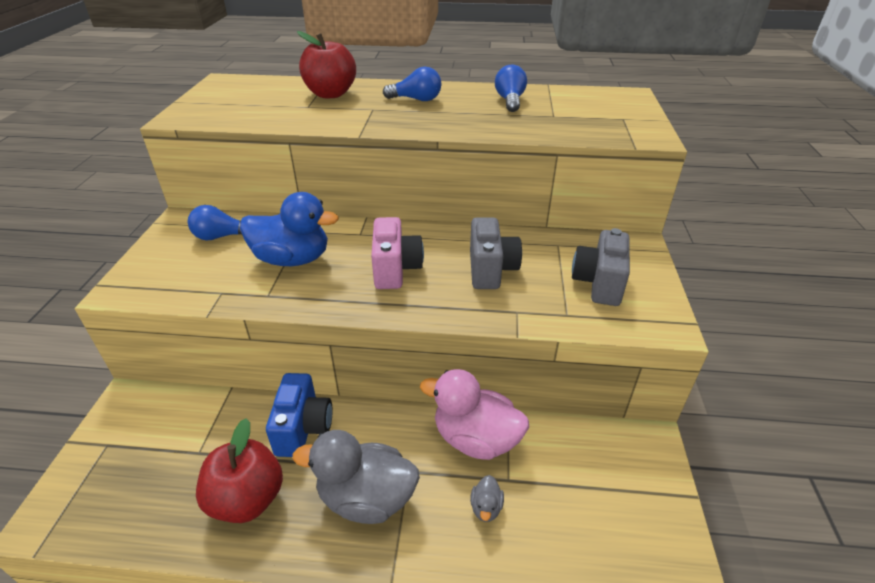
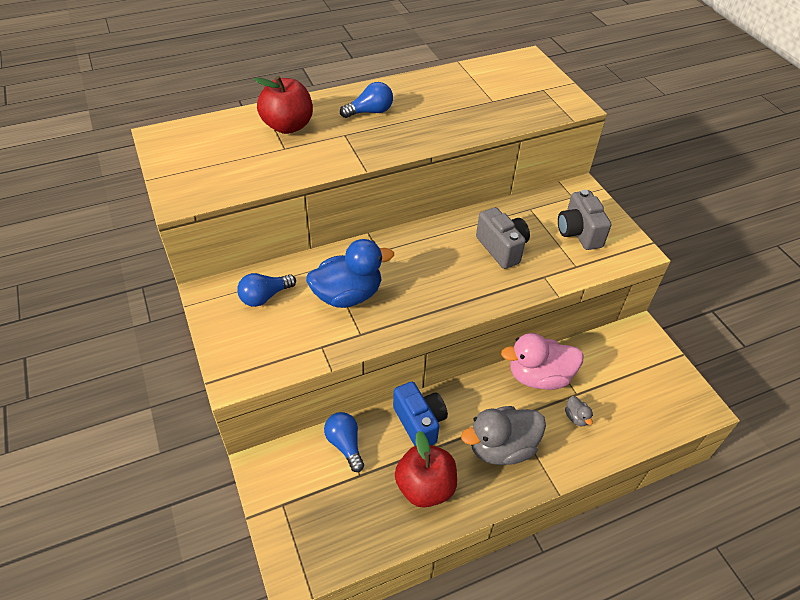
camera: 30 degrees left, 10 degrees up
(395, 269) = (435, 274): pink camera -> none
(510, 101) = (446, 92): blue light bulb -> blue light bulb (345, 444)

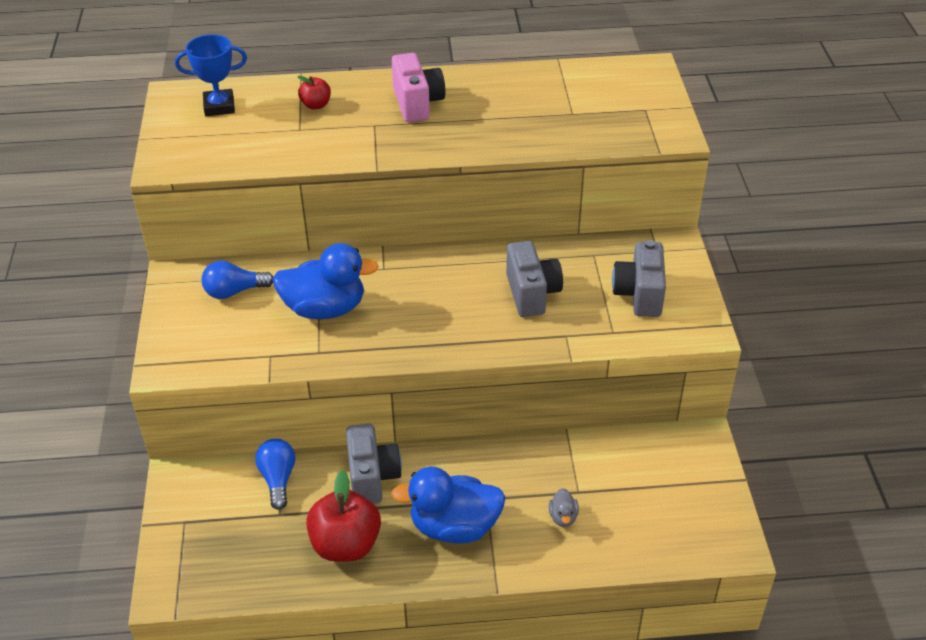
camera: 20 degrees right, 5 degrees down
(205, 140) = (219, 106): none -> blue trophy
(288, 126) = (316, 105): red apple -> red apple, size x0.51
(370, 112) = (417, 103): blue light bulb -> pink camera
(419, 423) = (372, 477): blue camera -> grey camera
(501, 448) = (454, 527): grey duck -> blue duck
(539, 376) = (541, 461): pink duck -> none

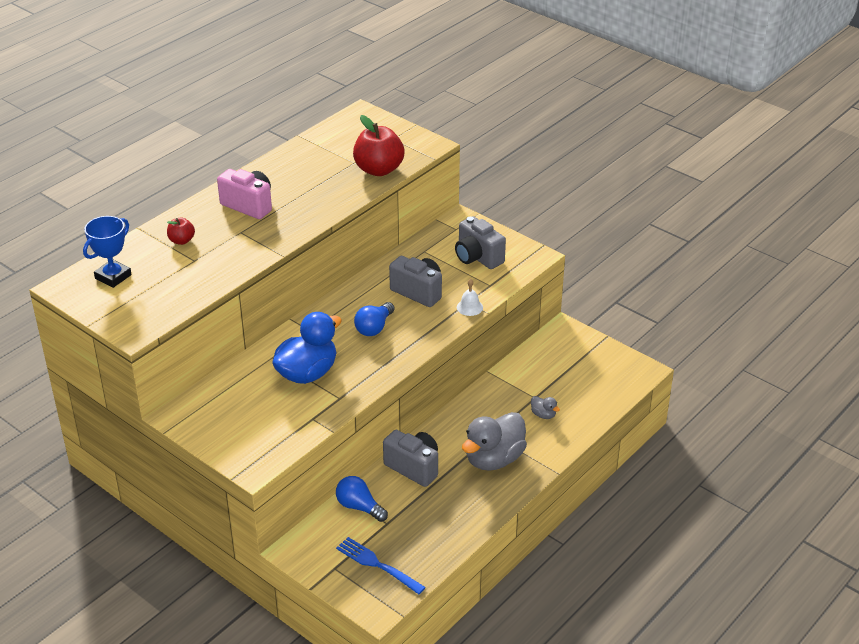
camera: 45 degrees left, 5 degrees down
(220, 549) = (378, 565): none -> blue fork
(234, 291) = (233, 400): blue light bulb -> blue light bulb (374, 328)
(346, 544) = (447, 510): red apple -> red apple (379, 169)
(454, 527) = (494, 459): blue duck -> grey duck
(560, 342) = (469, 307): none -> white bell

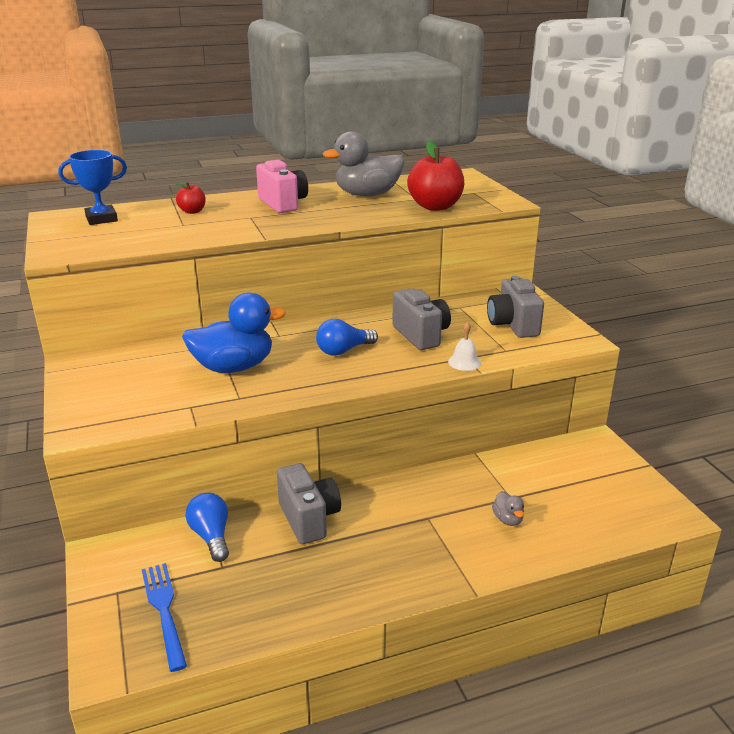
camera: 30 degrees right, 10 degrees down
(494, 459) = (407, 545): grey duck -> grey duck (367, 195)

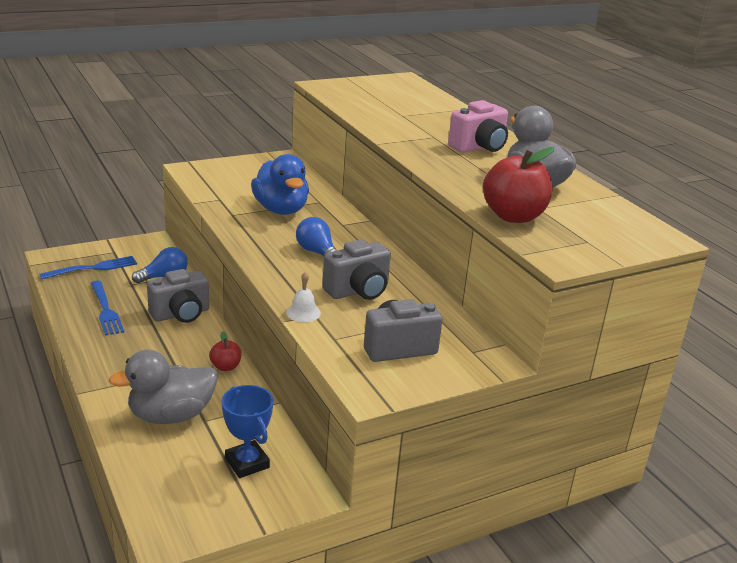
camera: 80 degrees right, 0 degrees up
(101, 219) = (403, 91): blue trophy -> blue trophy (247, 463)
(192, 211) = (437, 116): red apple -> red apple (225, 367)
(288, 586) = (105, 310): none -> blue fork
(508, 519) = (171, 416): grey duck -> grey duck, size x2.35

